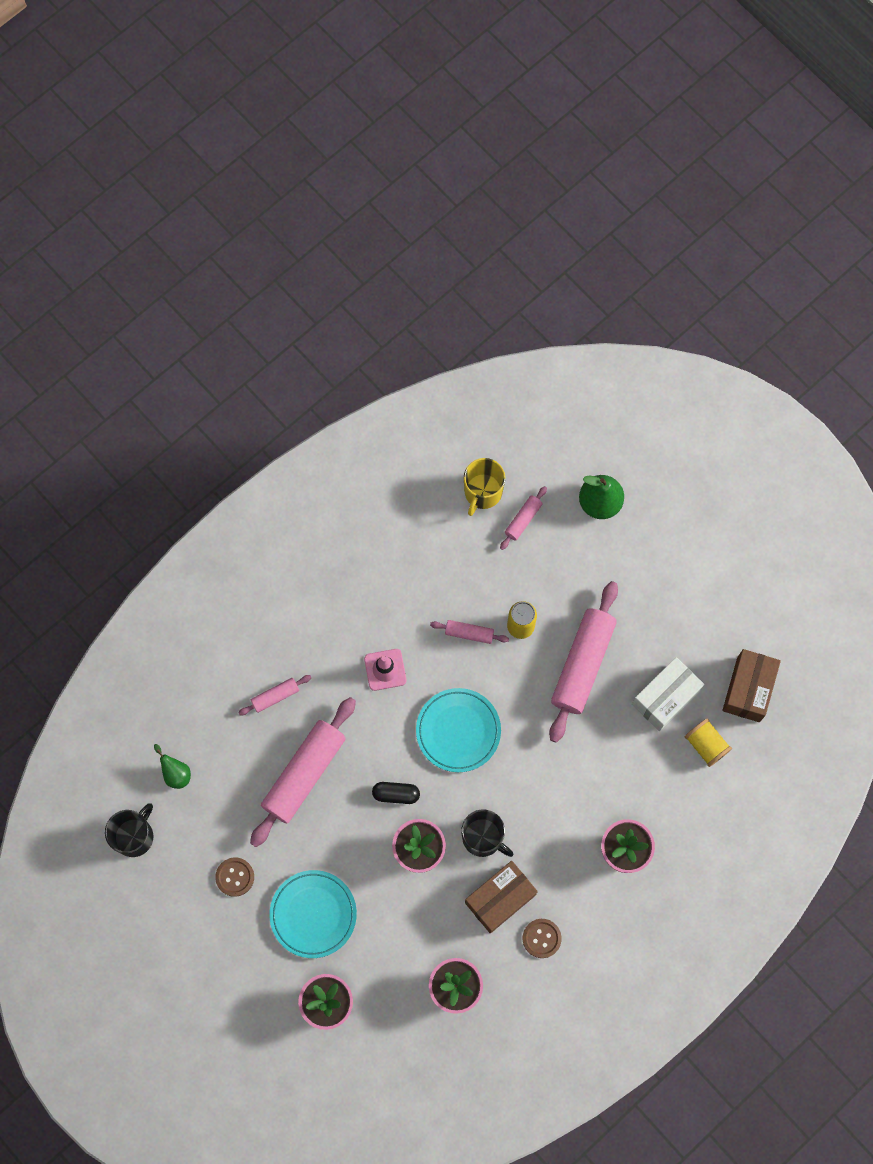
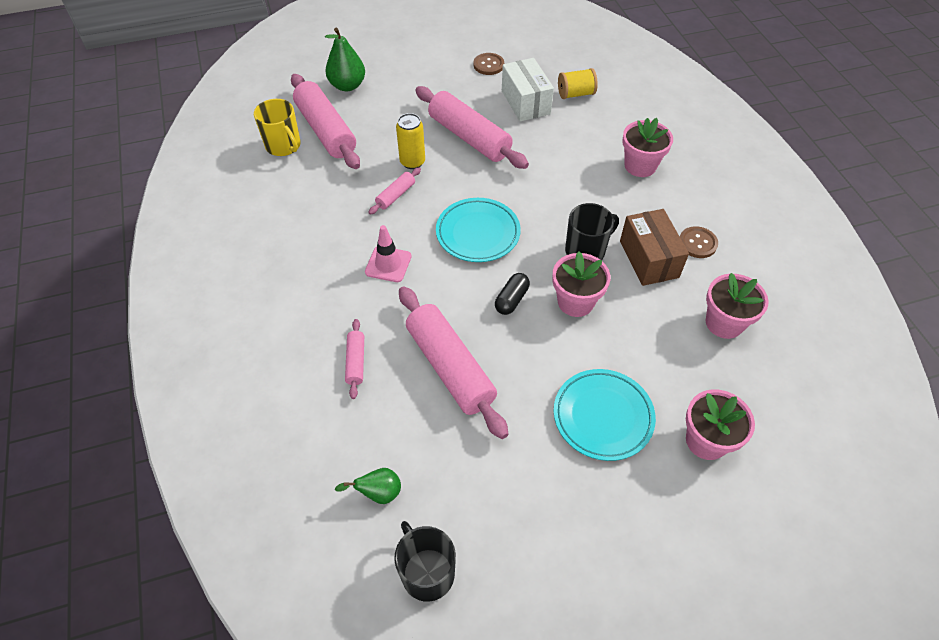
camera: 65 degrees left, 20 degrees down
(235, 877) = (528, 478): brown button -> brown button (488, 65)
(523, 520) = (326, 130): pink rolling pin -> pink rolling pin, size x2.15
(748, 689) = (545, 60): brown box -> none

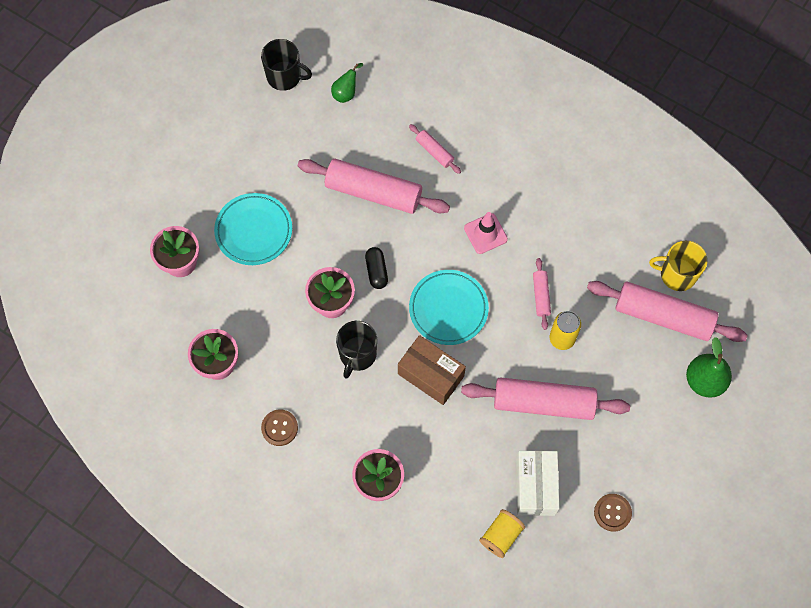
camera: 140 degrees right, 15 degrees up
(525, 102) = (535, 487): white box -> white box turned 60 degrees clockwise
(648, 259) = (306, 383): brown box -> brown box (431, 375)

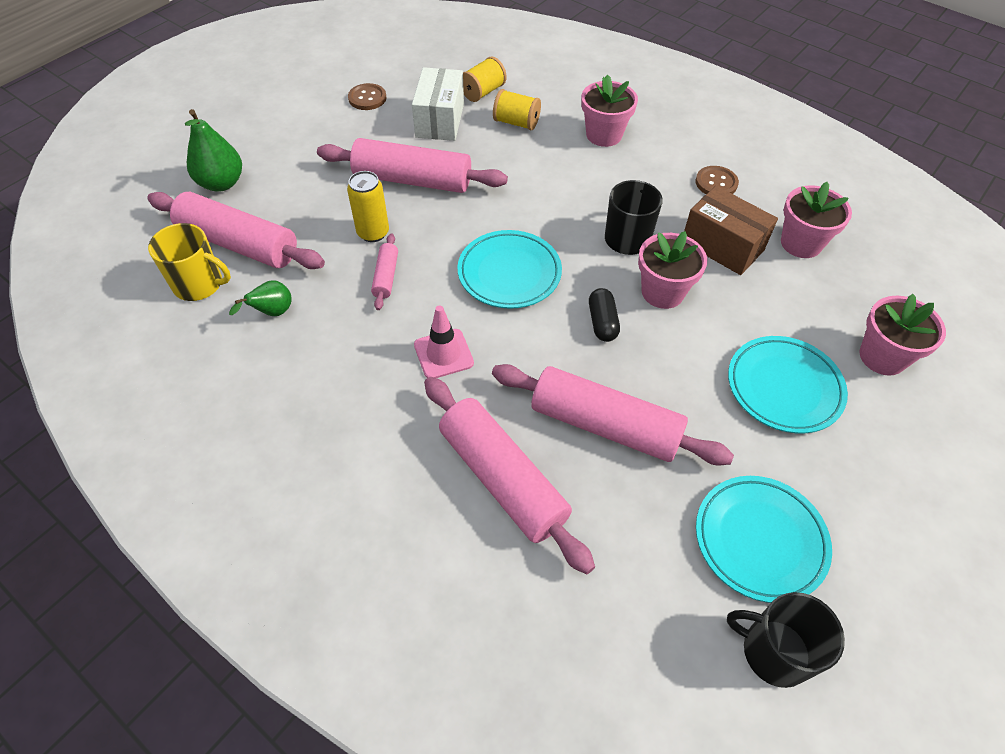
camera: 175 degrees left, 15 degrees down
(284, 131) = (759, 540): none -> turquoise plate
(346, 93) = (653, 603): green pear -> green pear (272, 312)
(431, 375) = (539, 213): brown box -> brown box (722, 246)
(434, 151) = (503, 479): pink rolling pin -> pink rolling pin, size x2.15
(462, 491) = (516, 123): none -> yellow spool

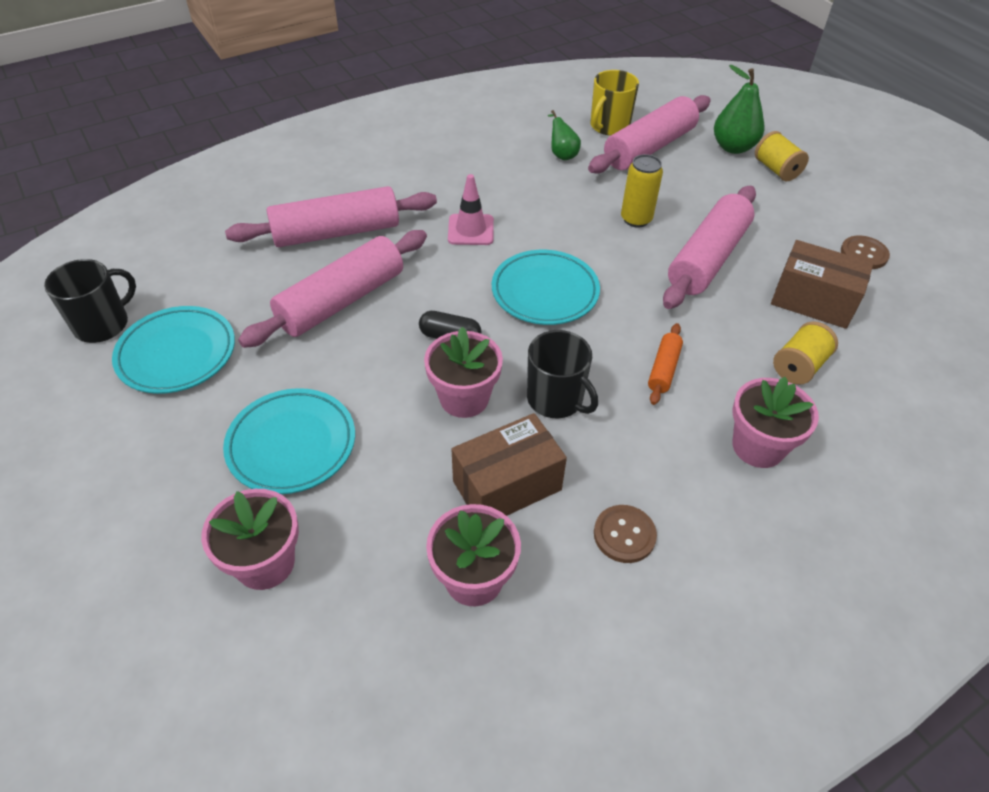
camera: 110 degrees right, 5 degrees down
(386, 277) = (575, 216): pink rolling pin -> none
(440, 120) = (813, 301): white box -> brown box
(483, 92) = (871, 352): yellow spool -> yellow spool (776, 170)
(560, 187) = (663, 369): none -> orange rolling pin

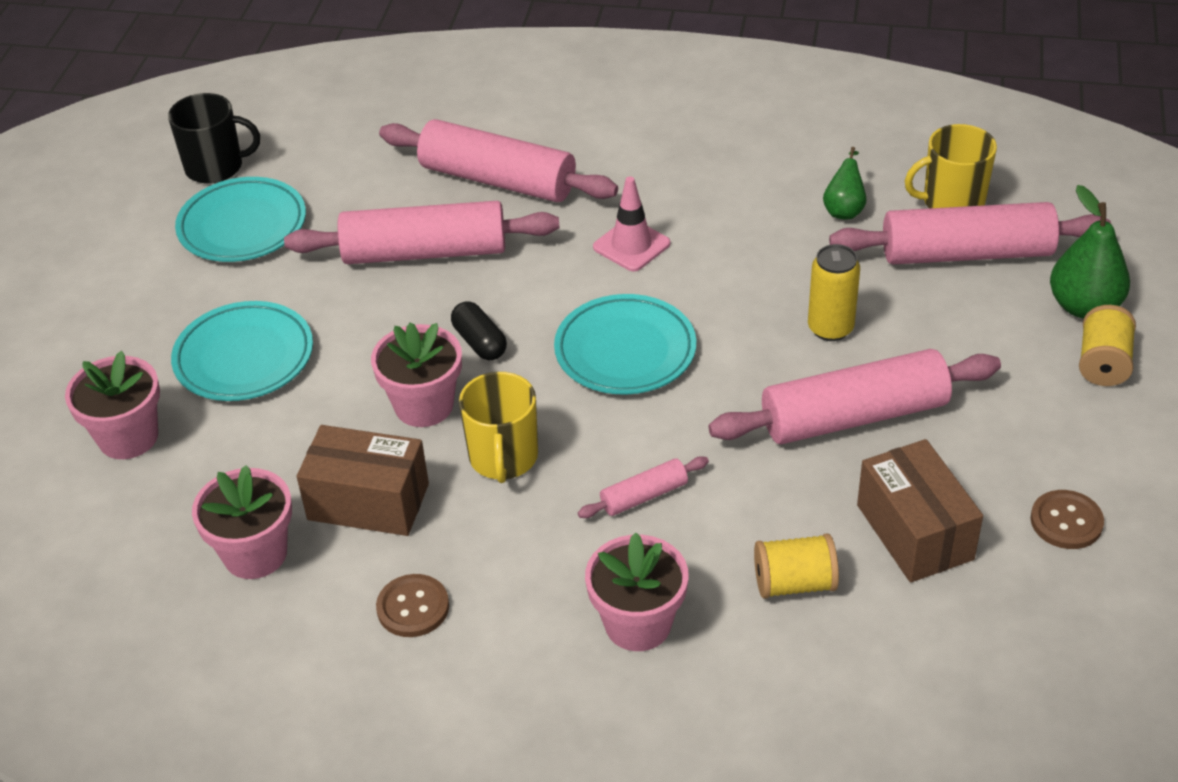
camera: 45 degrees right, 5 degrees down
(556, 399) = (503, 458): black mug -> yellow mug
(663, 369) = (644, 496): orange rolling pin -> pink rolling pin

